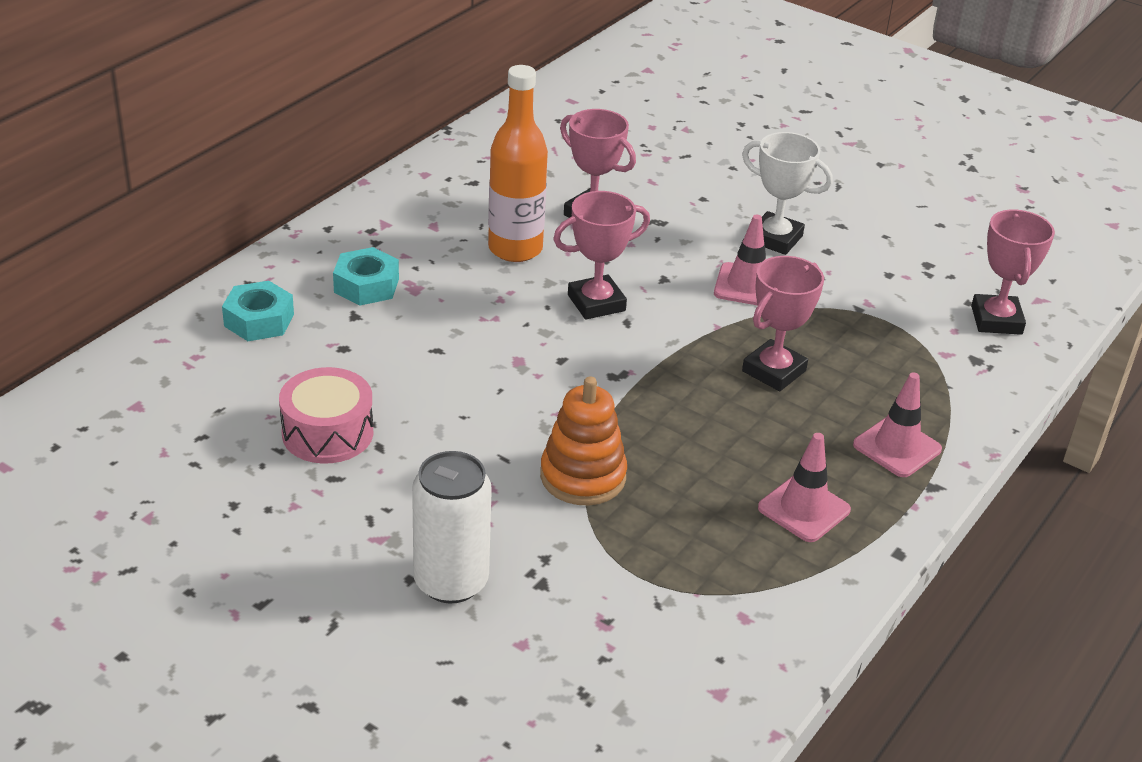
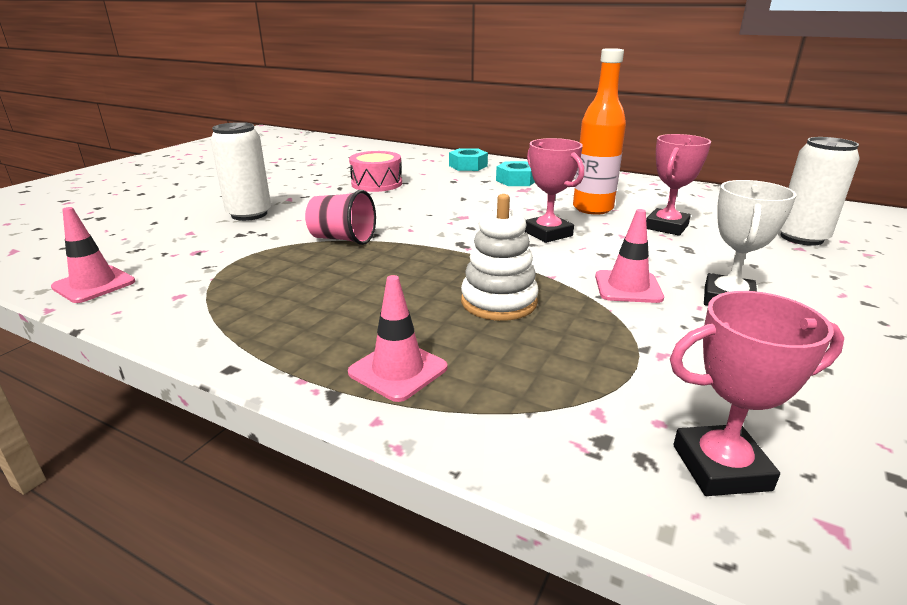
camera: 85 degrees right, 10 degrees down
(583, 476) = (342, 239): orange stacking toy -> pink cup
(640, 146) = (801, 238): none -> white can
(773, 371) = (499, 302): pink trophy -> white stacking toy
(804, 509) = (301, 318): pink traffic cone -> pink traffic cone (94, 284)

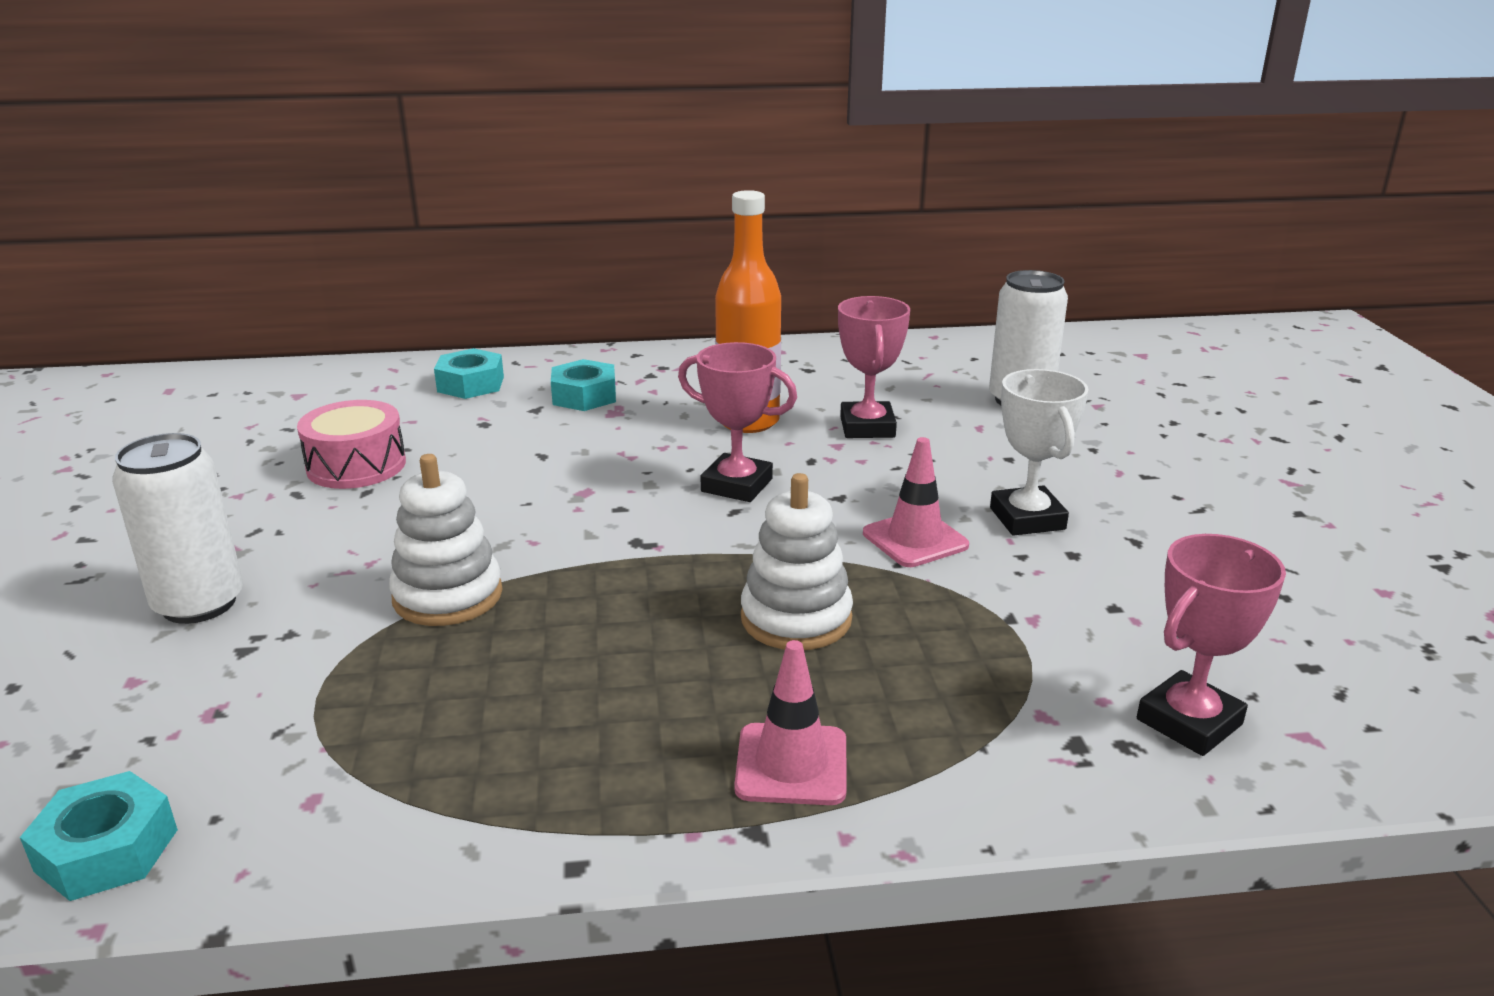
camera: 35 degrees left, 0 degrees up
(94, 284) = (107, 850): pink traffic cone -> turquoise nut
(342, 239) = (448, 596): pink cup -> white stacking toy

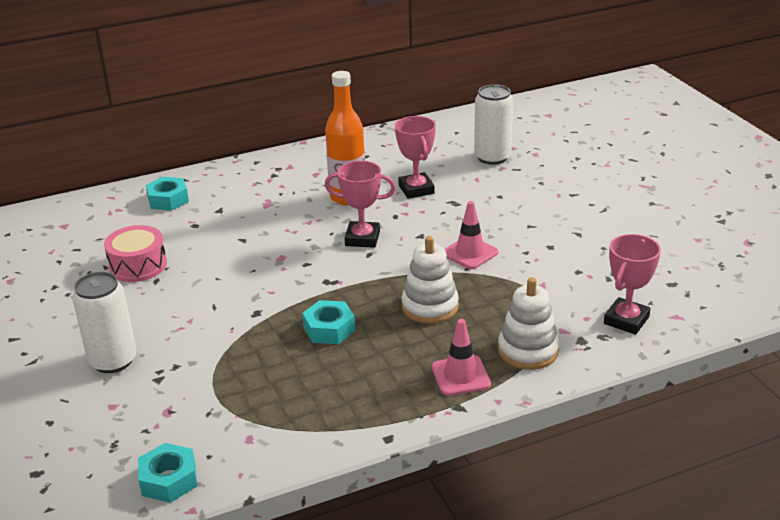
camera: 15 degrees left, 5 degrees up
(448, 596) = (245, 330): white stacking toy -> white stacking toy (528, 351)
(584, 396) = (243, 196): turquoise nut -> turquoise nut (329, 329)
(1027, 518) = (521, 230): white trophy -> none

